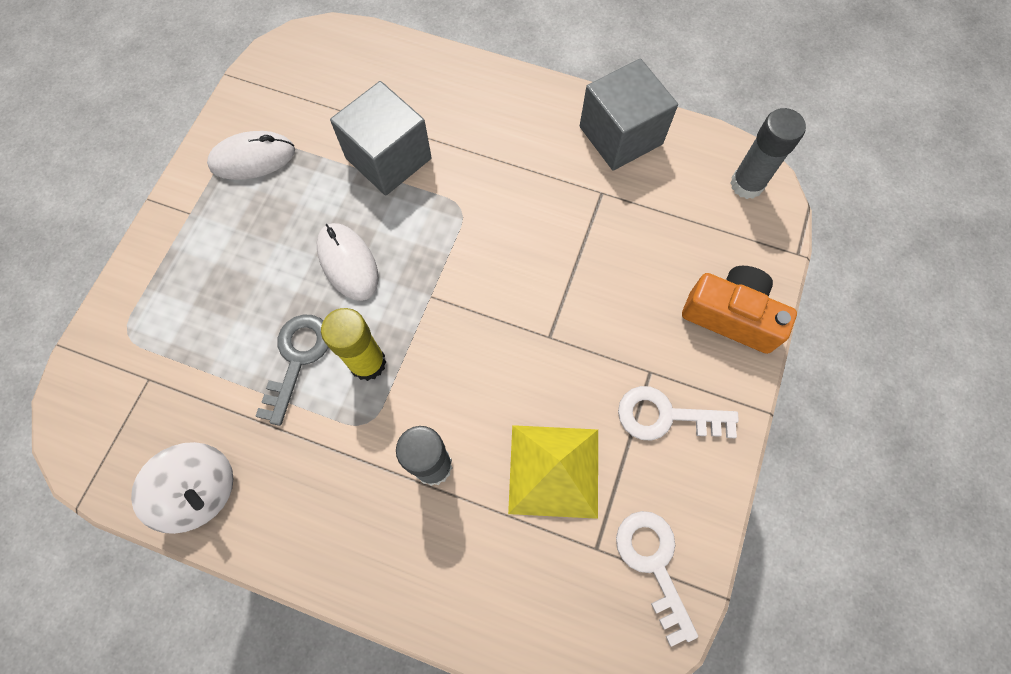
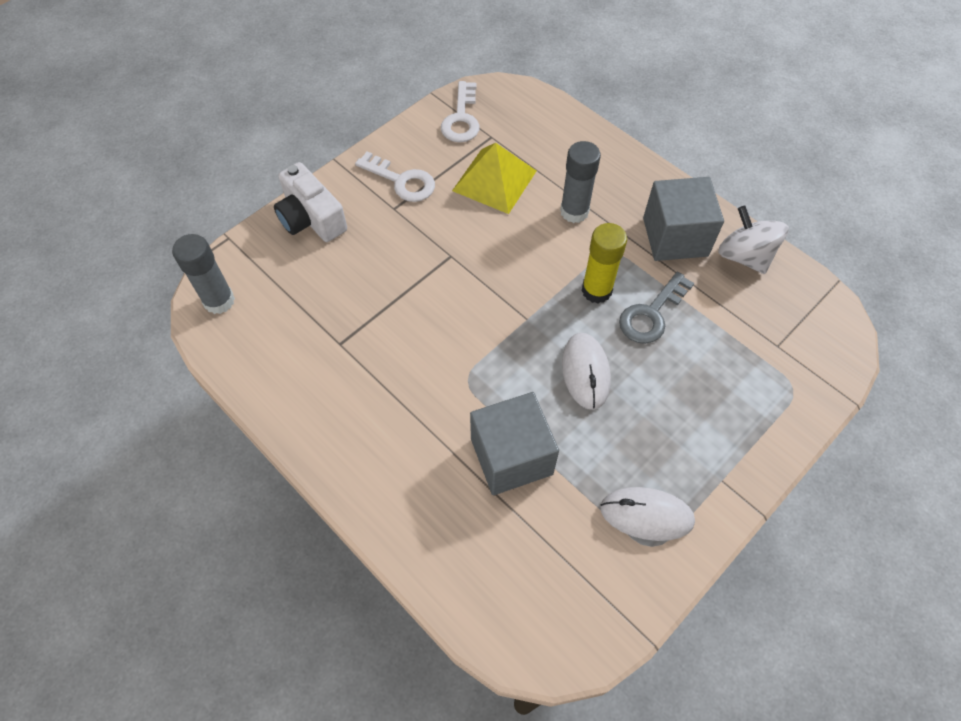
camera: 155 degrees left, 10 degrees down
(620, 135) = (287, 387): grey cube -> grey cube (675, 237)
(731, 315) = (311, 218): orange camera -> white camera

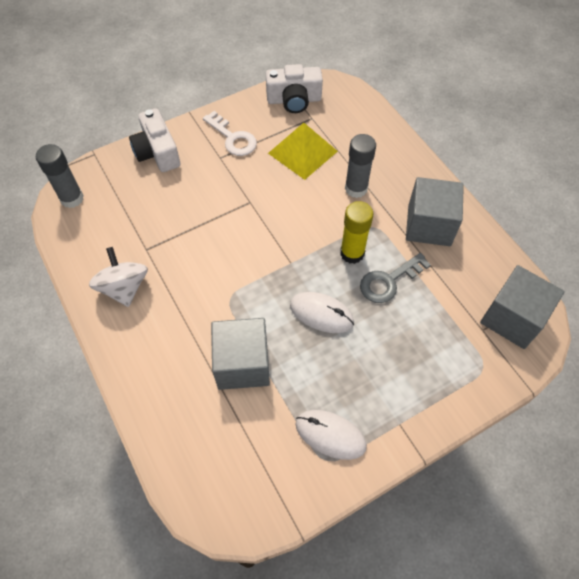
camera: 15 degrees right, 0 degrees up
(461, 119) = (294, 100): white key -> white camera
(585, 372) = (321, 314): white mouse -> white mouse turned 75 degrees counterclockwise
(744, 256) = (480, 253): white spinning top -> white spinning top (124, 288)
(806, 324) = (512, 318): none -> grey cube

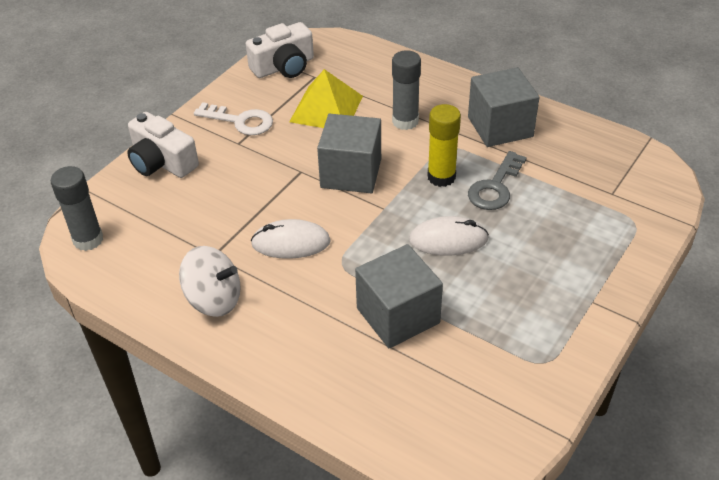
camera: 25 degrees left, 15 degrees down
(124, 288) = (214, 299): white spinning top -> white spinning top turned 150 degrees clockwise
(330, 435) = (533, 339): white mouse -> white mouse (291, 243)
(512, 318) = (632, 173): grey cube -> grey cube (351, 173)

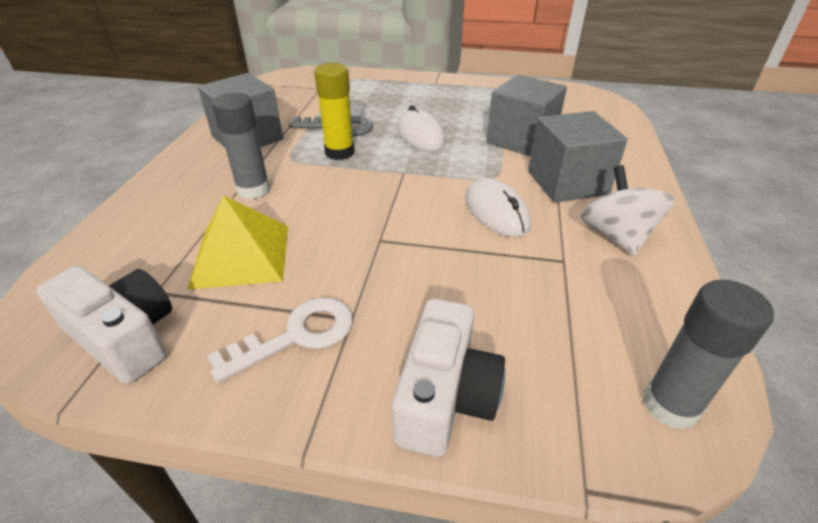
camera: 115 degrees left, 5 degrees down
(240, 121) = (297, 336): white key -> white key turned 60 degrees clockwise
(351, 173) = (363, 203): grey cube -> grey cube (567, 183)

